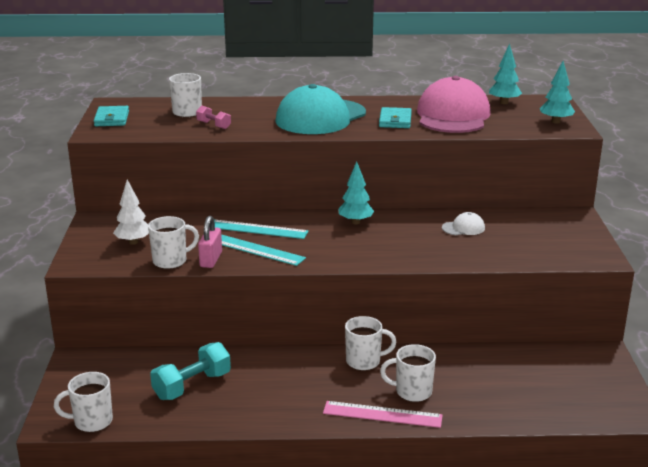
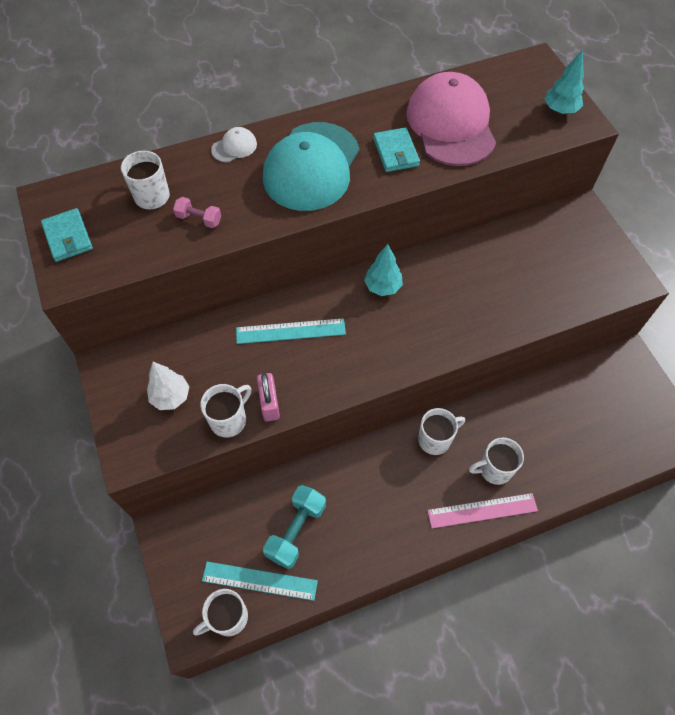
camera: 20 degrees left, 35 degrees up
(256, 249) = (307, 369): turquoise ruler -> turquoise ruler (259, 580)
(463, 228) = (490, 266): white cap -> white cap (234, 147)
(504, 102) = (490, 80): turquoise tree -> none

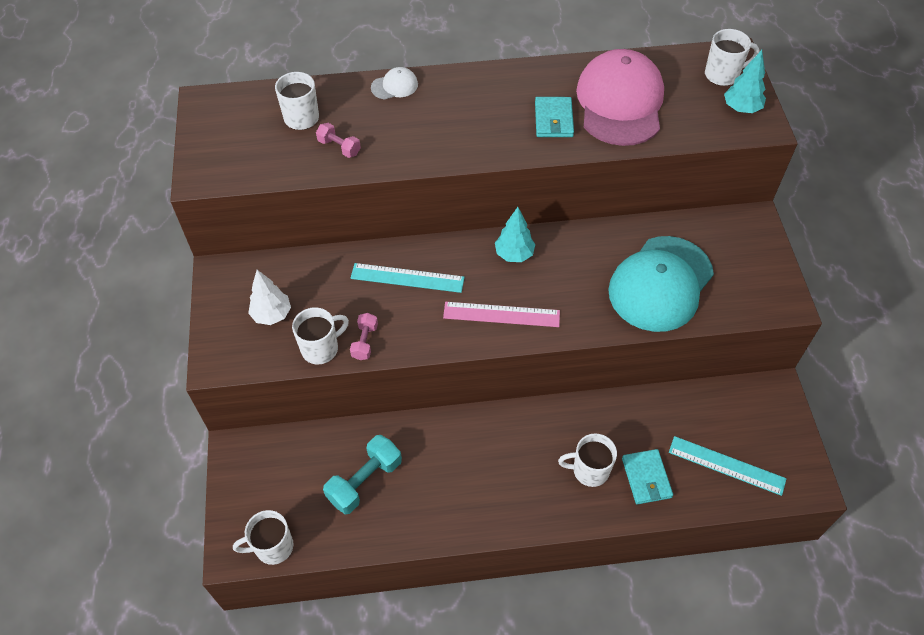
camera: 15 degrees right, 5 degrees down
(68, 237) = (212, 140): turquoise wallet -> turquoise wallet (646, 478)
(259, 580) = (314, 520): turquoise ruler -> turquoise ruler (726, 465)
(269, 403) = (365, 342): pink padlock -> pink dumbbell
(311, 167) = (464, 118): turquoise cap -> turquoise cap (660, 284)
(435, 439) = (535, 426): white mug -> white mug (722, 75)
(482, 510) = (563, 508): pink ruler -> pink ruler (501, 314)

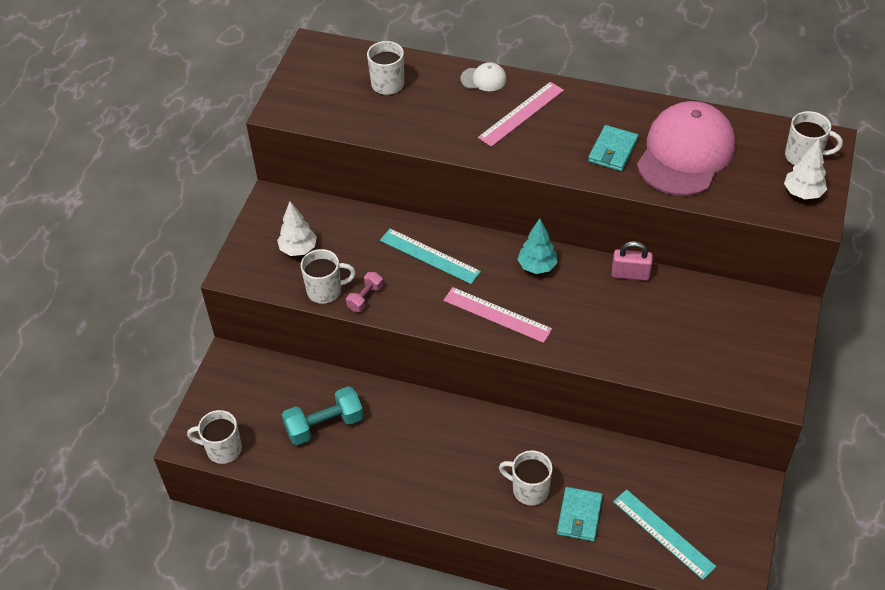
camera: 25 degrees right, 5 degrees down
(339, 147) = (407, 119): pink dumbbell -> none
(449, 109) = (521, 114): none -> pink ruler
(601, 233) = (630, 274): none -> pink padlock
(660, 284) = (661, 337): turquoise cap -> none
(741, 109) = (802, 193): turquoise tree -> white tree

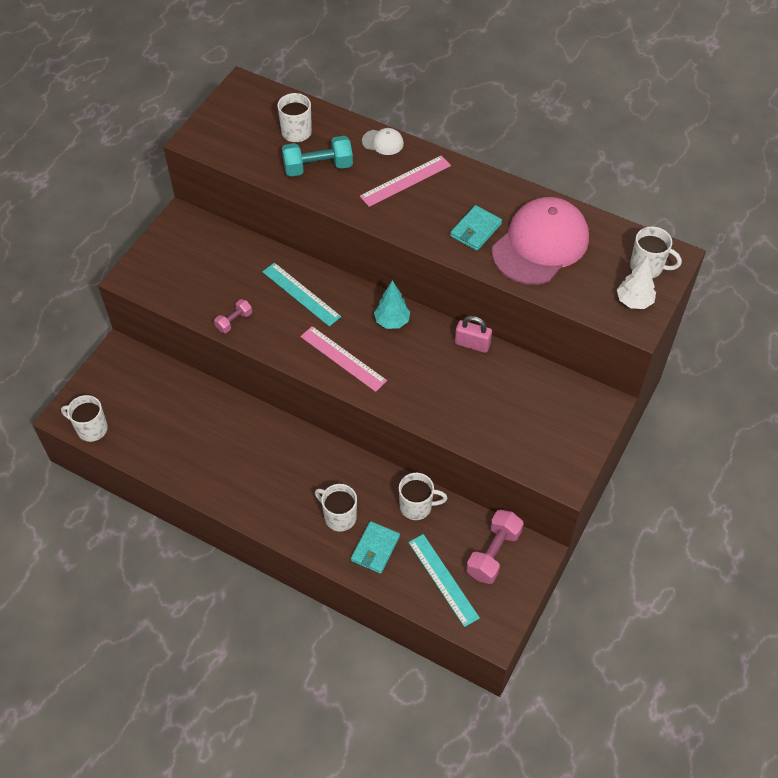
camera: 10 degrees right, 5 degrees up
(298, 249) = (190, 266): white tree -> none
(324, 425) = (182, 425): turquoise dumbbell -> turquoise dumbbell (318, 167)
(325, 291) = (202, 308): white mug -> white mug (417, 506)
(708, 494) = (493, 553): none -> pink dumbbell

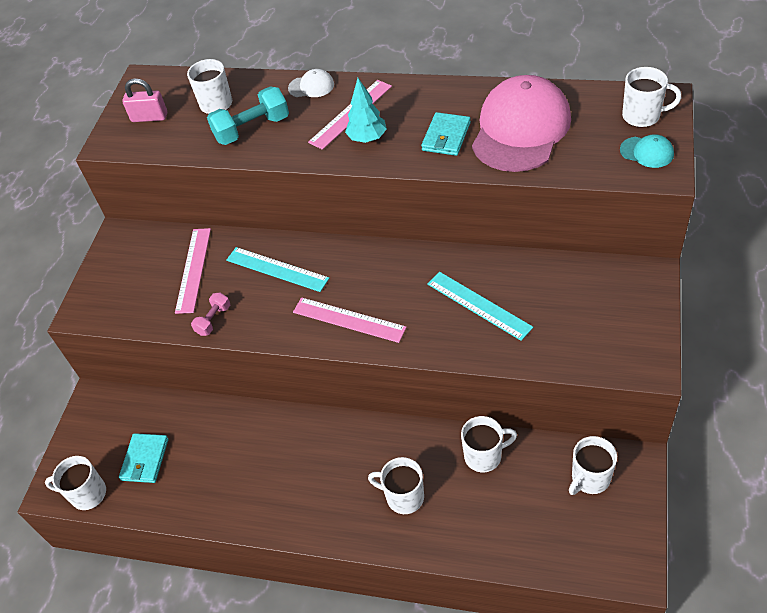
camera: 10 degrees left, 5 degrees down
(232, 271) = (193, 269): none -> pink ruler
(375, 549) = (458, 519): turquoise wallet -> turquoise wallet (145, 460)
(392, 321) = (386, 265): turquoise tree -> turquoise tree (367, 139)
(443, 579) = (548, 527): turquoise ruler -> turquoise ruler (479, 305)
(472, 344) = (481, 260): pink padlock -> pink padlock (149, 117)
(493, 553) = (590, 478): pink dumbbell -> white mug
(634, 301) = (647, 152): white tree -> turquoise cap

